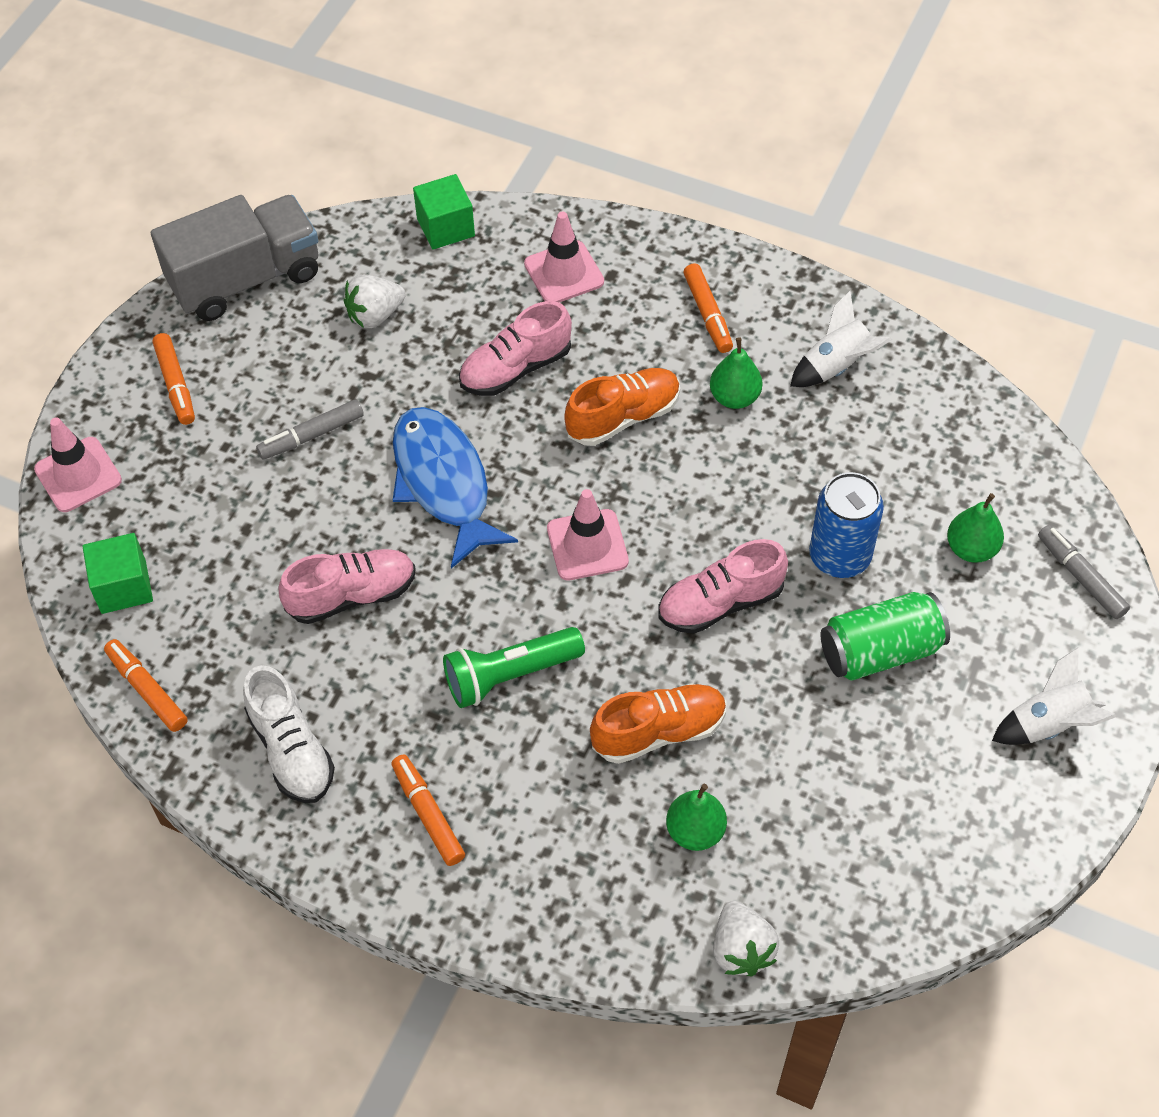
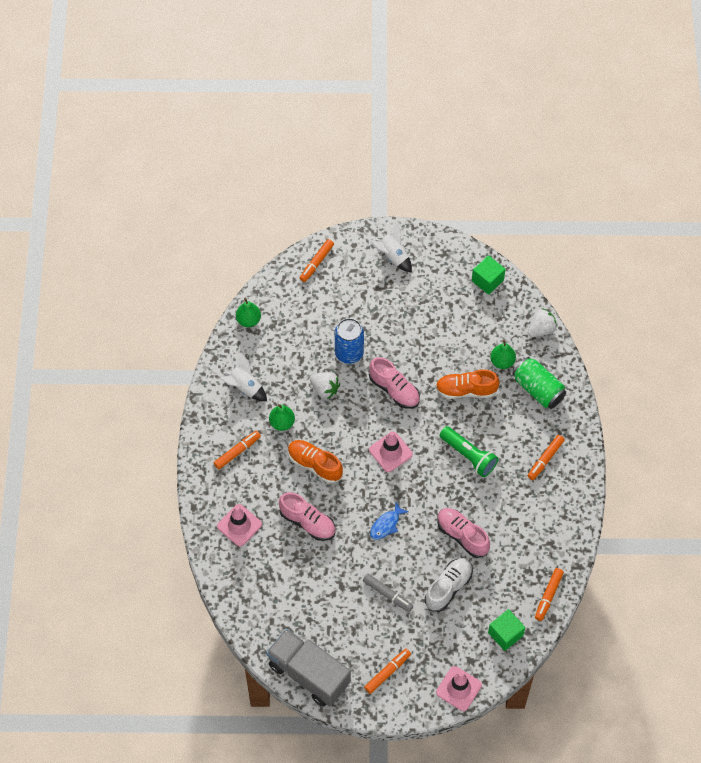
camera: 115 degrees left, 5 degrees up
(291, 750) = (545, 524): white shoe -> white shoe (448, 587)
(375, 315) = (304, 600): white strawberry -> white strawberry (325, 389)
(444, 483) = (386, 524): blue fish -> blue fish, size x0.49
(445, 227) = (233, 593): green cube -> green cube (487, 280)
(659, 732) = (466, 390): orange shoe -> orange shoe turned 45 degrees counterclockwise
(880, 651) = (388, 324): green can -> green can (538, 389)
(971, 549) = (321, 305): green pear -> green pear (248, 320)
(1080, 577) = (316, 263): grey marker -> orange marker

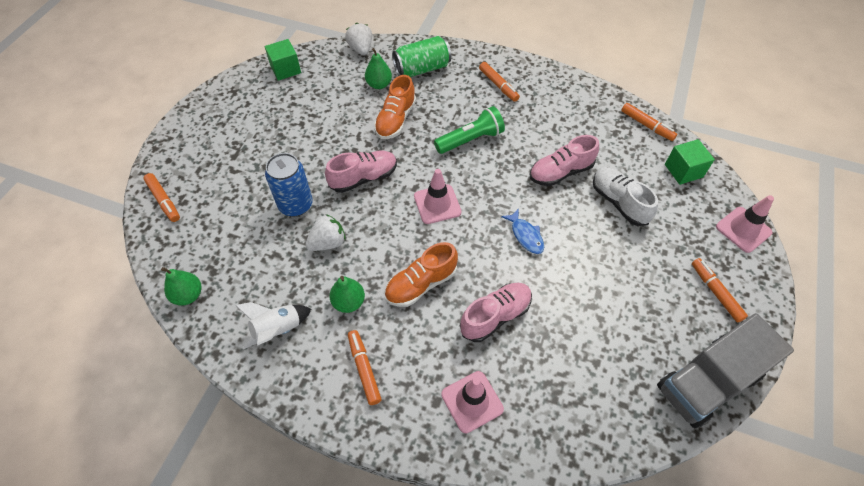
camera: 70 degrees left, 5 degrees down
(387, 594) = (614, 261): grey marker -> none
(393, 256) = (207, 131): white rocket -> none

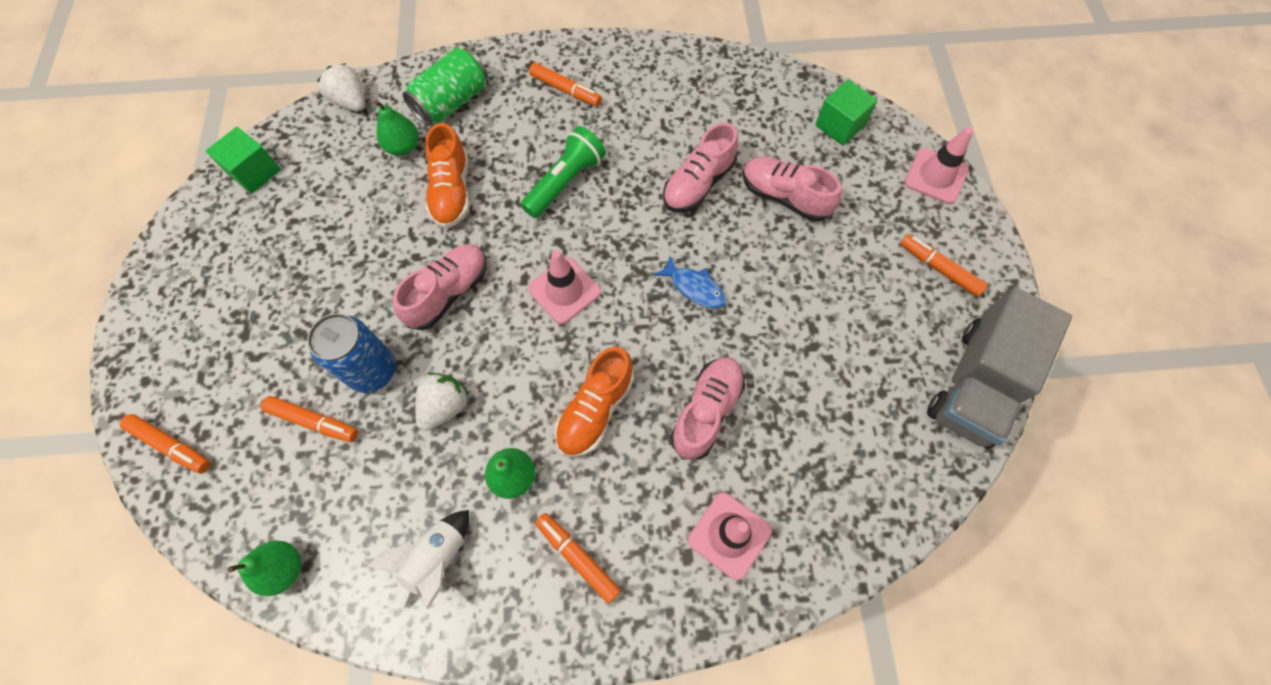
camera: 25 degrees left, 10 degrees up
(619, 202) = (784, 197): white shoe -> pink shoe
(647, 125) = (773, 80): orange marker -> orange marker (314, 421)

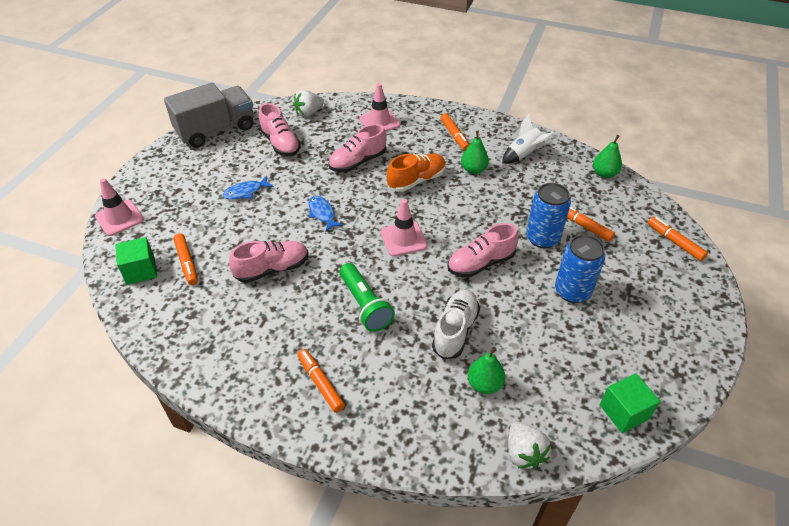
camera: 155 degrees left, 20 degrees down
(321, 297) = (572, 291): none -> blue can
(445, 406) = (502, 208): white strawberry -> white strawberry (309, 113)
(452, 102) = (426, 413): green can -> none
(452, 191) = (455, 330): orange shoe -> white shoe
(565, 182) = (365, 305): green flashlight -> green flashlight turned 90 degrees counterclockwise
(784, 197) = (224, 240): pink shoe -> pink shoe (280, 143)
(822, 280) = (246, 192): none -> blue fish
(939, 268) = (177, 175): orange marker -> orange marker (187, 262)

